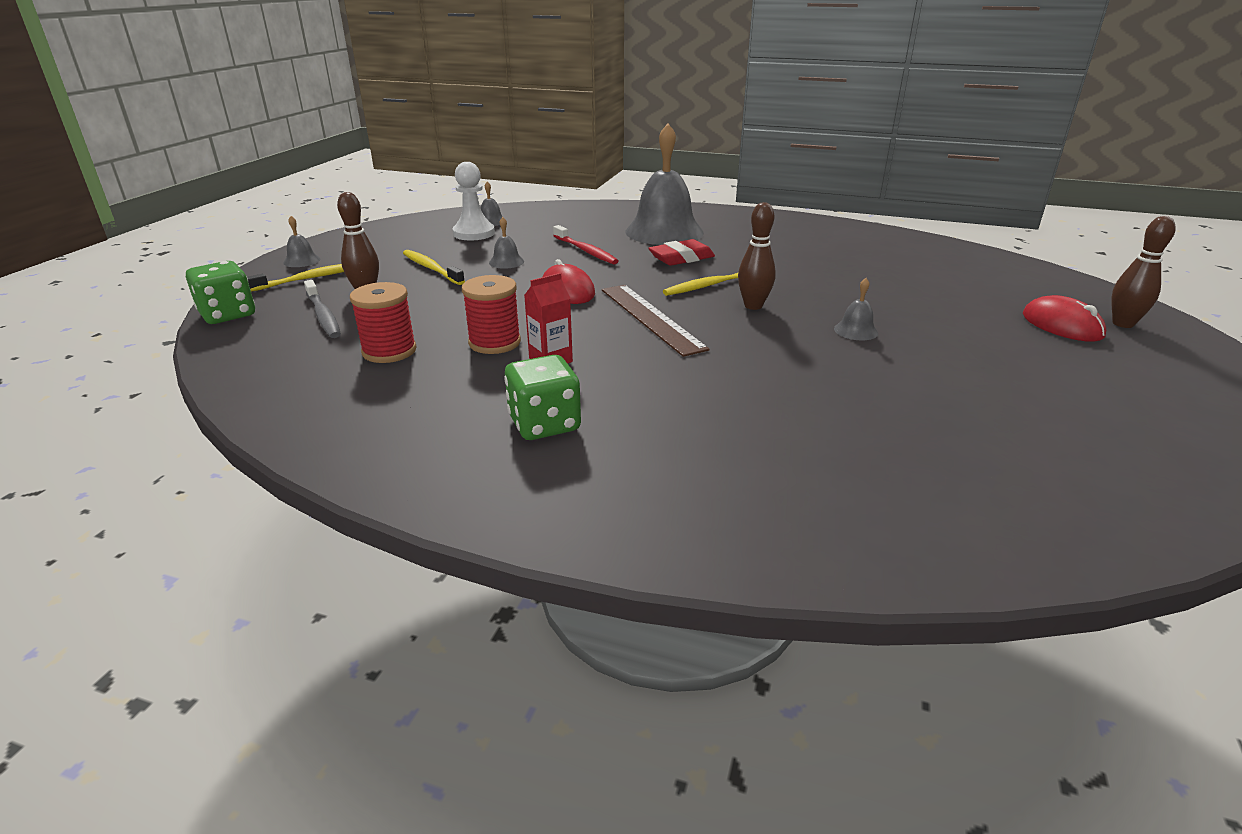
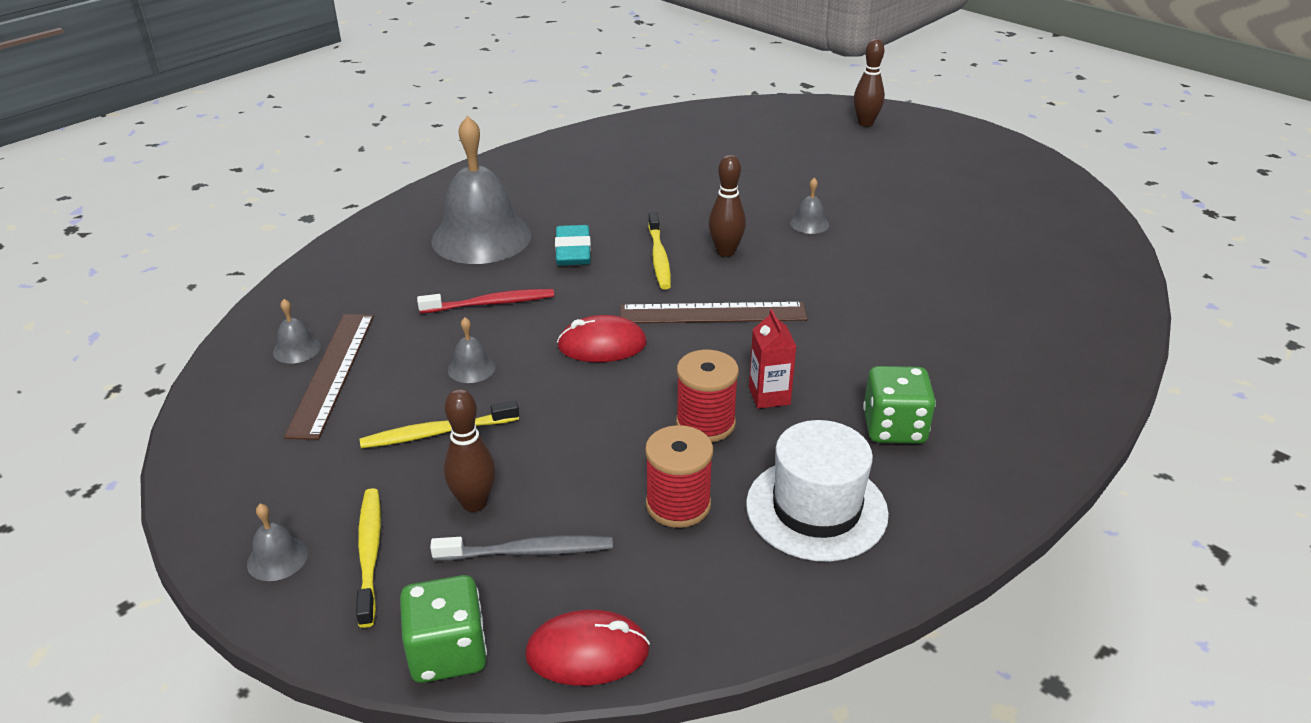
camera: 65 degrees left, 5 degrees up
(406, 405) = (816, 509): none -> white hat
(474, 233) = (332, 373): white pawn -> brown ruler
(681, 258) = (573, 251): red eraser -> turquoise eraser
(1062, 325) = (854, 143): red mouse -> red mouse (587, 652)

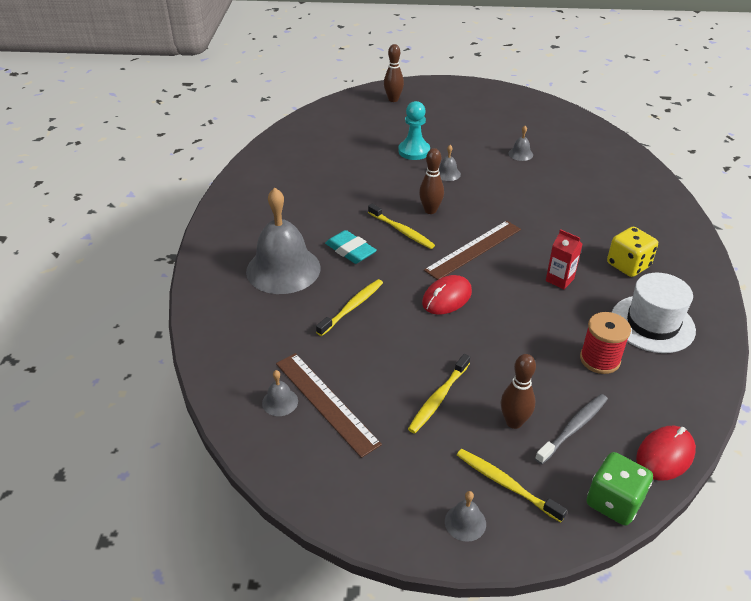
camera: 40 degrees left, 5 degrees up
(471, 368) = (400, 351): grey bell -> grey bell (520, 154)
(490, 303) = (352, 307): red toothbrush -> yellow toothbrush
(705, 423) = (553, 311): red spool -> none
(804, 185) = (414, 151): none -> turquoise pawn
(894, 428) = (628, 265): green dice -> yellow dice

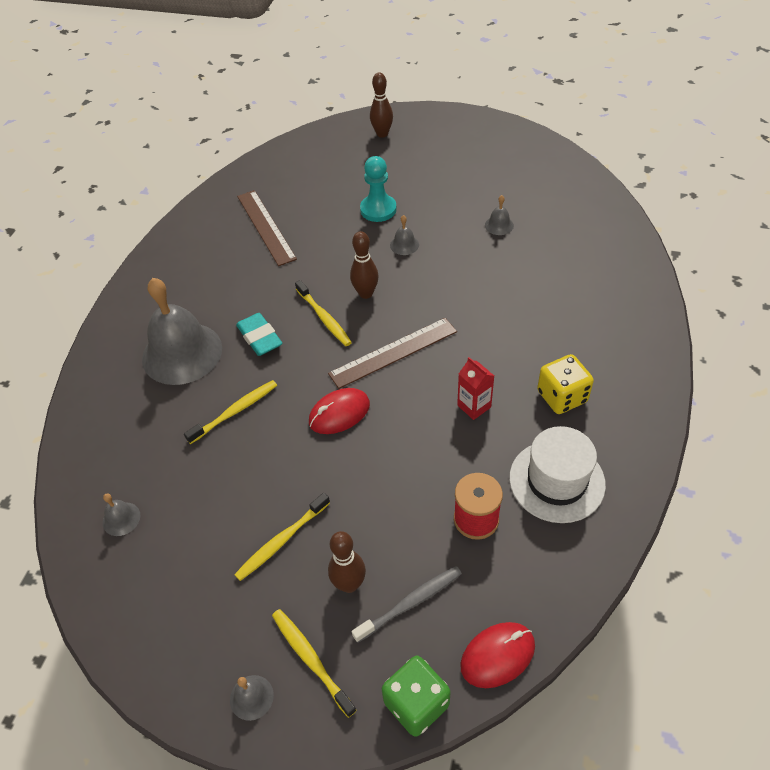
camera: 15 degrees right, 10 degrees up
(326, 402) = (166, 527): brown ruler -> brown ruler (266, 227)

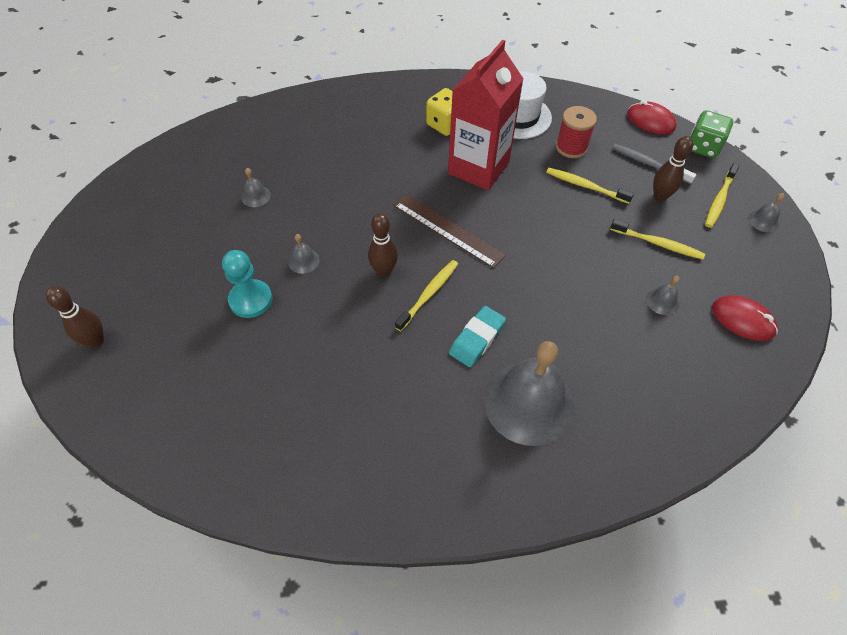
camera: 115 degrees left, 5 degrees up
(121, 519) = (718, 360): grey bell -> grey bell (662, 301)
(235, 412) = (570, 323): yellow toothbrush -> yellow toothbrush (585, 186)
(266, 227) = (307, 404): brown ruler -> none
(339, 413) = (529, 247): red mouse -> red mouse (742, 320)
(474, 406) = (478, 168): red carton -> red carton, size x2.36

